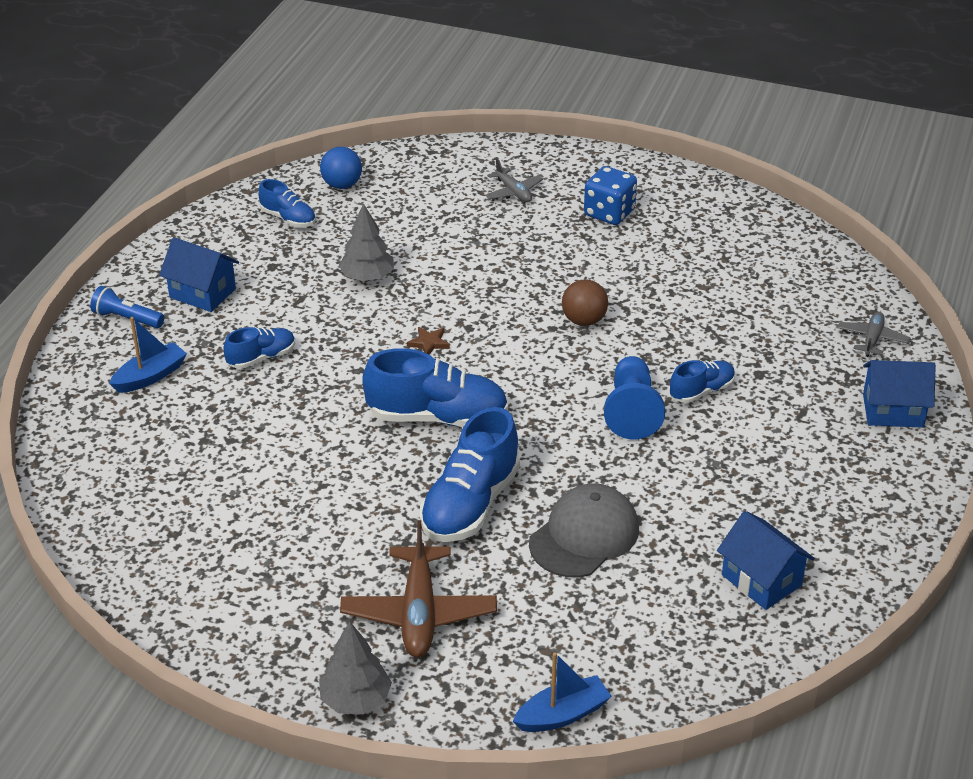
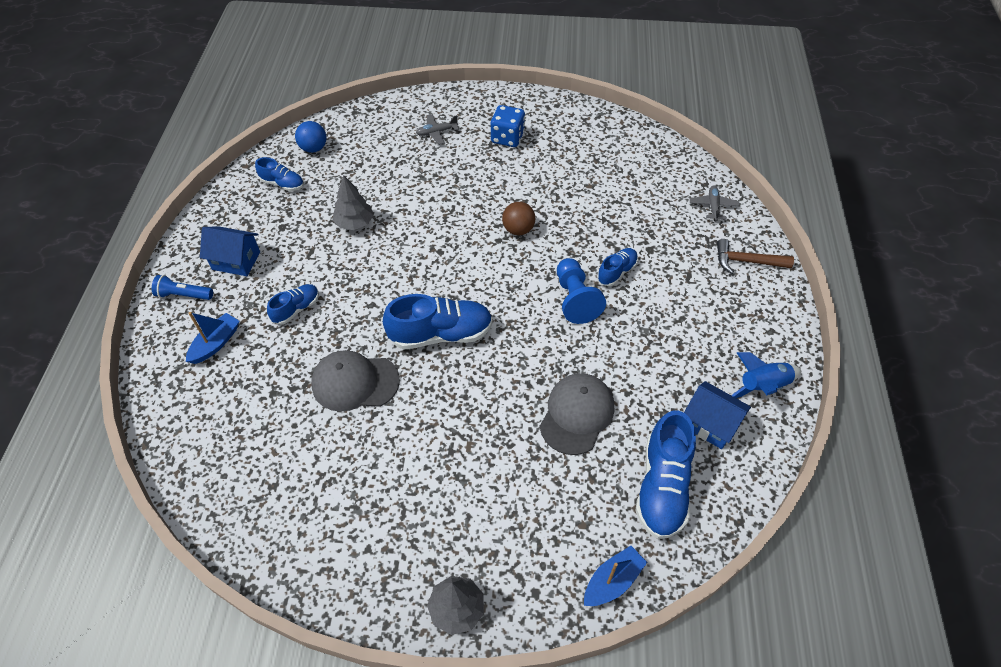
camera: 15 degrees left, 15 degrees up
(309, 448) = (355, 382): none -> grey cap
(419, 613) = (480, 514): brown plane -> none
(429, 343) = (415, 271): brown star -> none
(470, 504) = (487, 406): blue shoe -> blue shoe (662, 486)
(513, 192) = (436, 132): grey plane -> grey plane turned 120 degrees clockwise
(853, 554) = (762, 386): none -> blue rocket
(893, 411) = (746, 261): blue house -> brown hammer

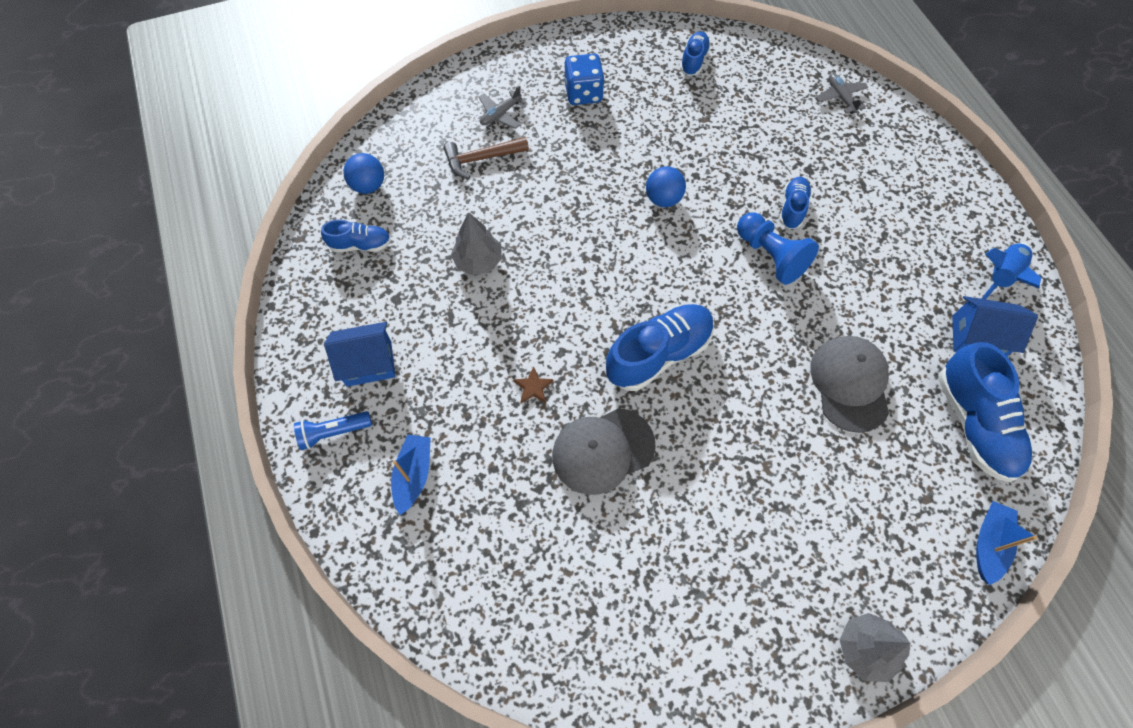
camera: 25 degrees left, 10 degrees up
(296, 309) = (480, 393): blue shoe -> blue shoe (693, 61)
(335, 320) = (533, 387): none -> brown star
(518, 229) = (663, 199): brown ball -> blue ball
(746, 261) = (907, 147): brown hammer -> brown hammer (481, 159)

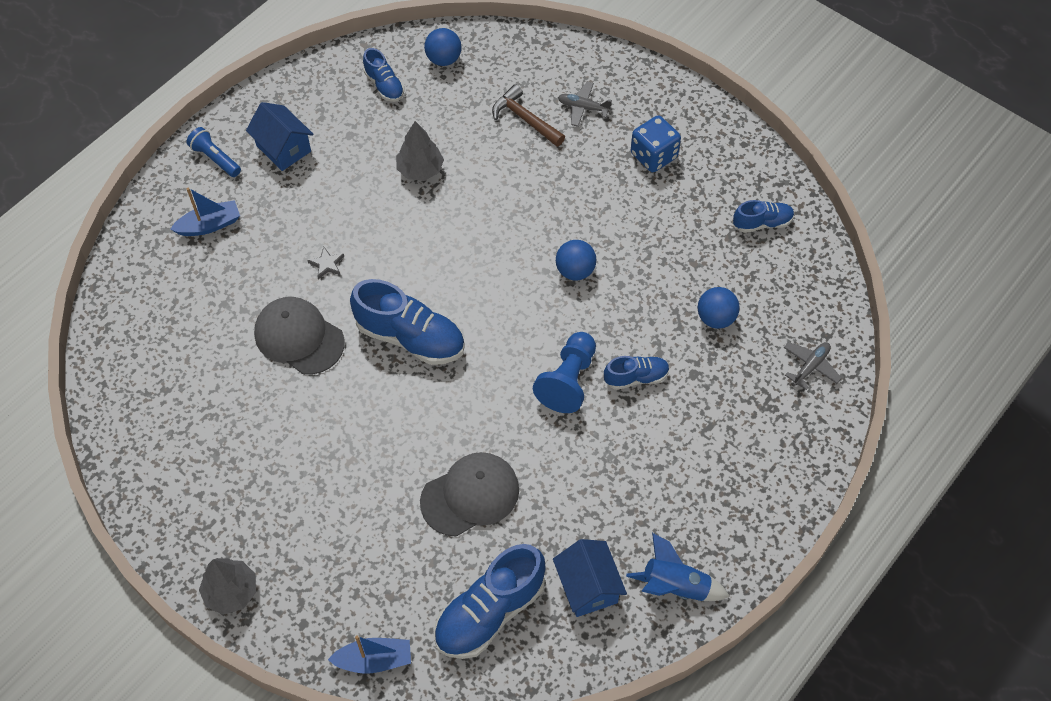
camera: 60 degrees right, 5 degrees down
(533, 387) = (327, 264): brown star -> grey star
(764, 131) = (715, 318): none -> blue ball

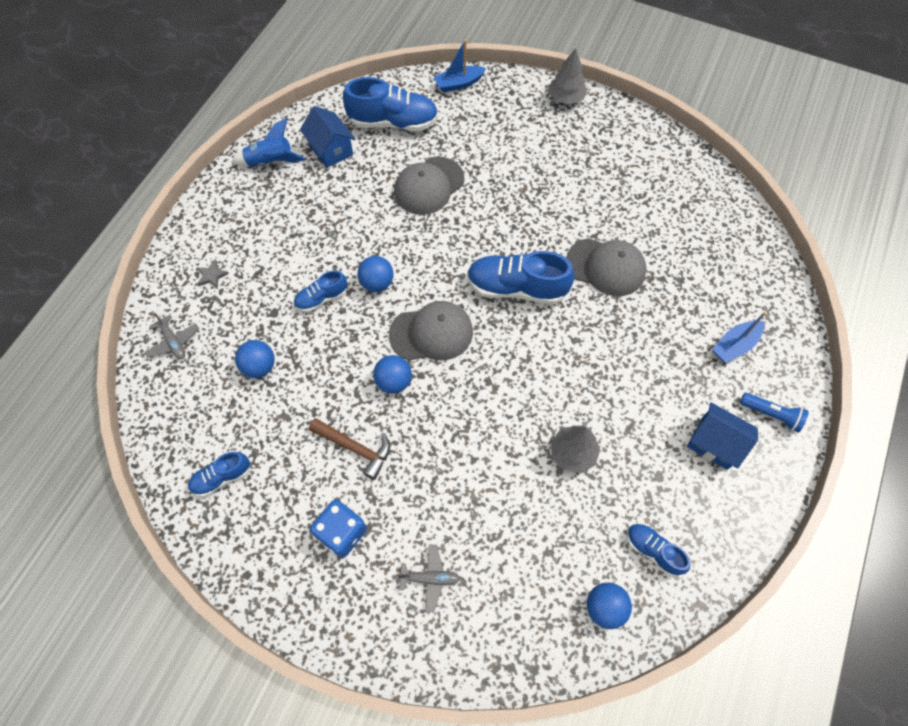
camera: 165 degrees right, 5 degrees up
(327, 264) = (614, 334): grey star -> grey star (211, 276)
(490, 612) = (393, 122): blue shoe -> blue shoe turned 60 degrees clockwise
(521, 310) = (431, 333): none -> grey cap
(525, 119) = (488, 545): brown hammer -> brown hammer (355, 448)
(568, 381) = (377, 283): blue pawn -> blue ball
(810, 367) = (173, 342): grey plane -> grey plane turned 60 degrees counterclockwise

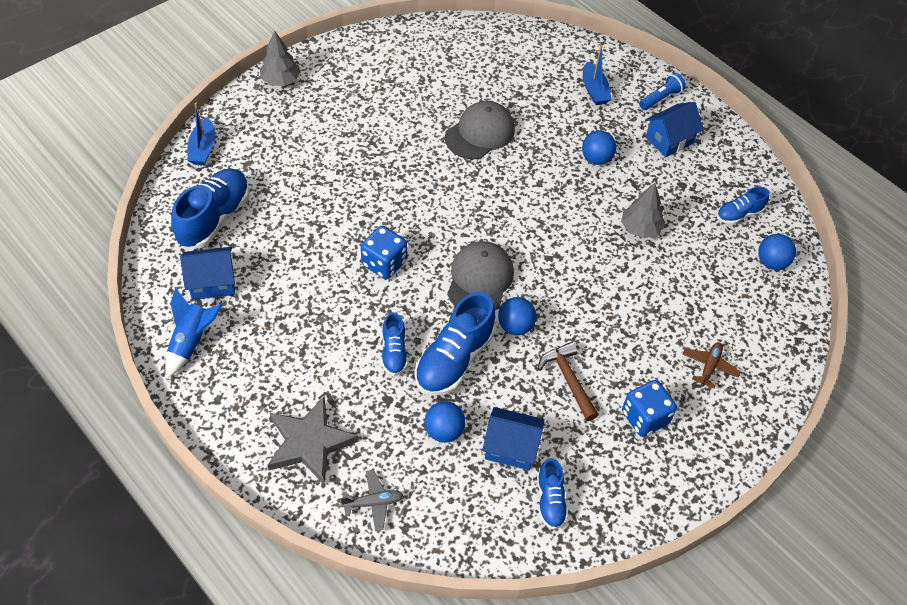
camera: 70 degrees left, 10 degrees down
(211, 276) = (309, 443): grey star -> grey star, size x2.48
(263, 425) = (511, 447): none -> blue house
(355, 448) = (568, 379): brown hammer -> brown hammer turned 75 degrees counterclockwise
(377, 283) = (402, 301): blue ball -> blue ball (596, 159)
(410, 253) = (384, 263): none -> blue dice
(429, 186) = (314, 220): grey cap -> none
(430, 578) = (709, 367): grey plane -> brown plane
(516, 288) = (467, 201): blue shoe -> blue shoe (454, 359)

